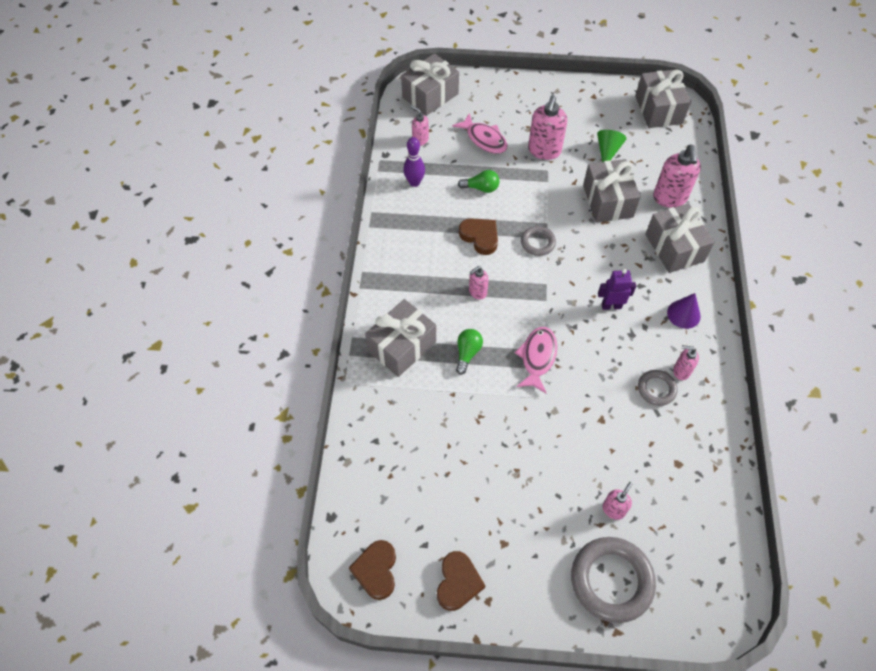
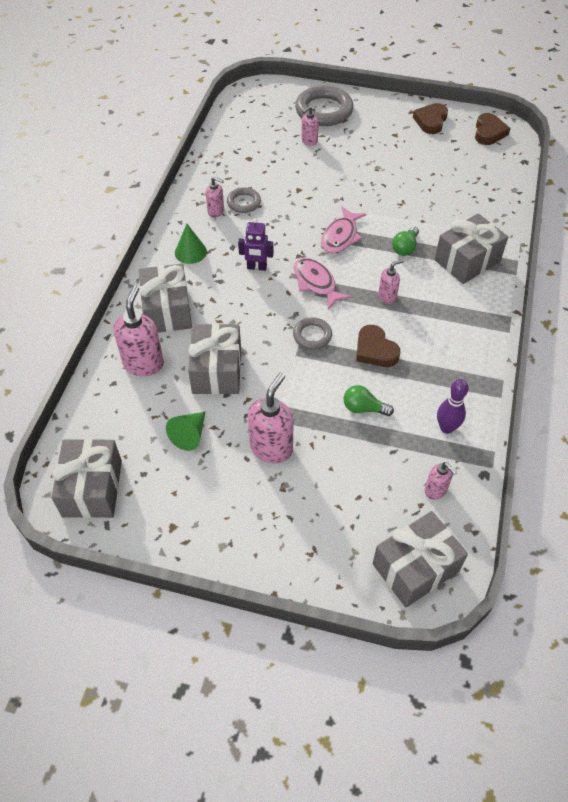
camera: 170 degrees left, 5 degrees down
(484, 139) = (347, 478): pink fish -> pink fish (316, 283)
(683, 314) = (190, 252): purple cone -> green cone

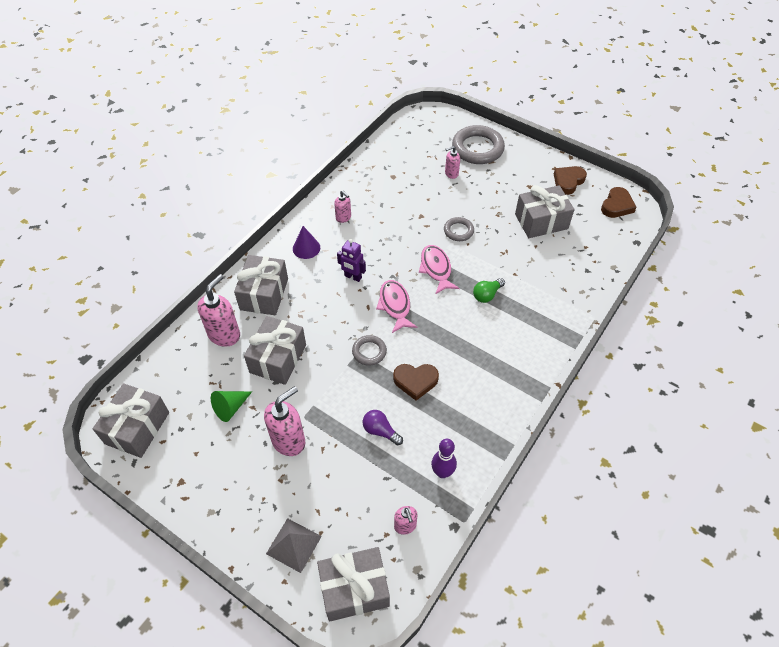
camera: 20 degrees right, 0 degrees up
(190, 252) = (306, 248): green cone -> purple cone
(243, 202) = (370, 215): grey ring -> grey ring (458, 231)
(330, 547) = (294, 545): none -> grey pyramid
(340, 236) = (436, 269): pink fish -> pink fish turned 120 degrees clockwise
(363, 408) = (380, 431): green light bulb -> purple light bulb
(375, 350) = (415, 381): brown heart -> brown heart turned 75 degrees counterclockwise
(387, 296) = (449, 335): pink soap dispenser -> none
(467, 261) = (536, 323): grey gift -> grey gift (541, 221)

